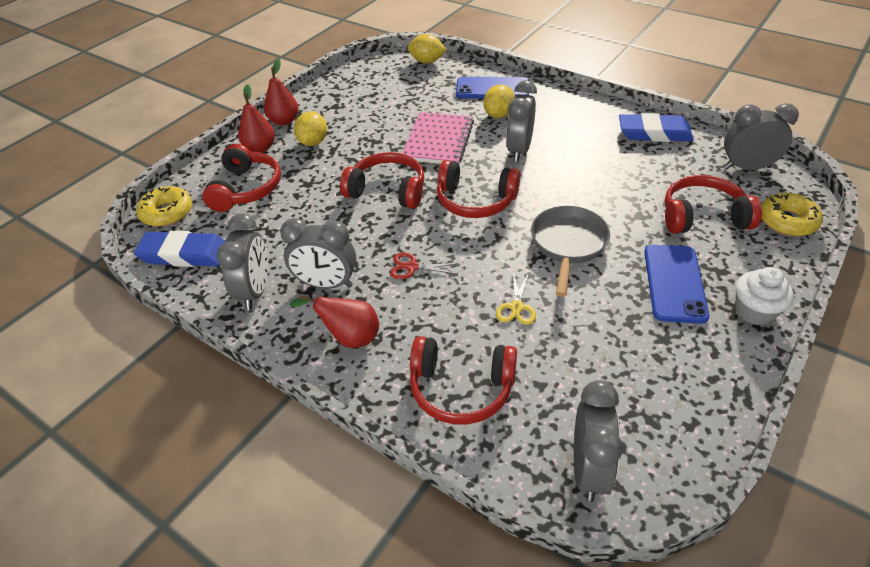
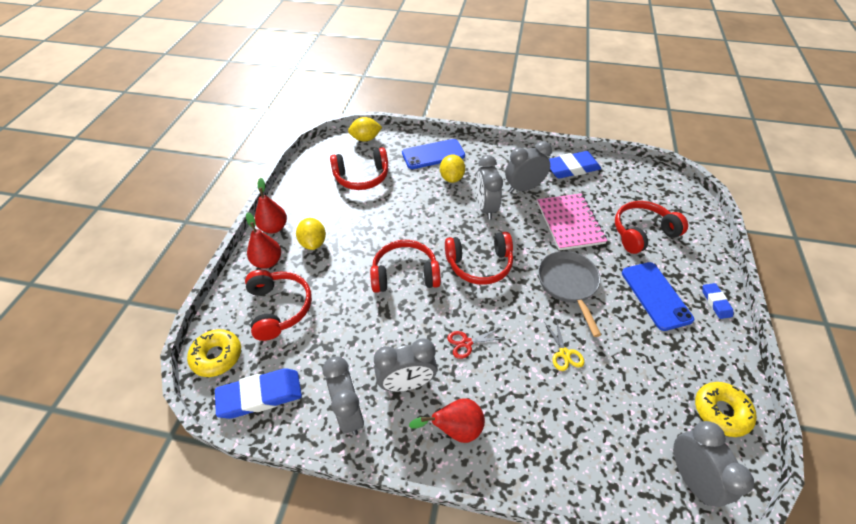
camera: 25 degrees left, 5 degrees up
(438, 141) = (419, 214): pink notebook -> pink notebook (570, 223)
(461, 389) = (567, 443): red headphones -> red headphones (362, 177)
(747, 167) = (646, 183): grey clock -> grey clock (523, 188)
(754, 311) = (716, 302): white cupcake -> blue eraser
(787, 221) = (694, 221): yellow donut -> yellow donut (721, 412)

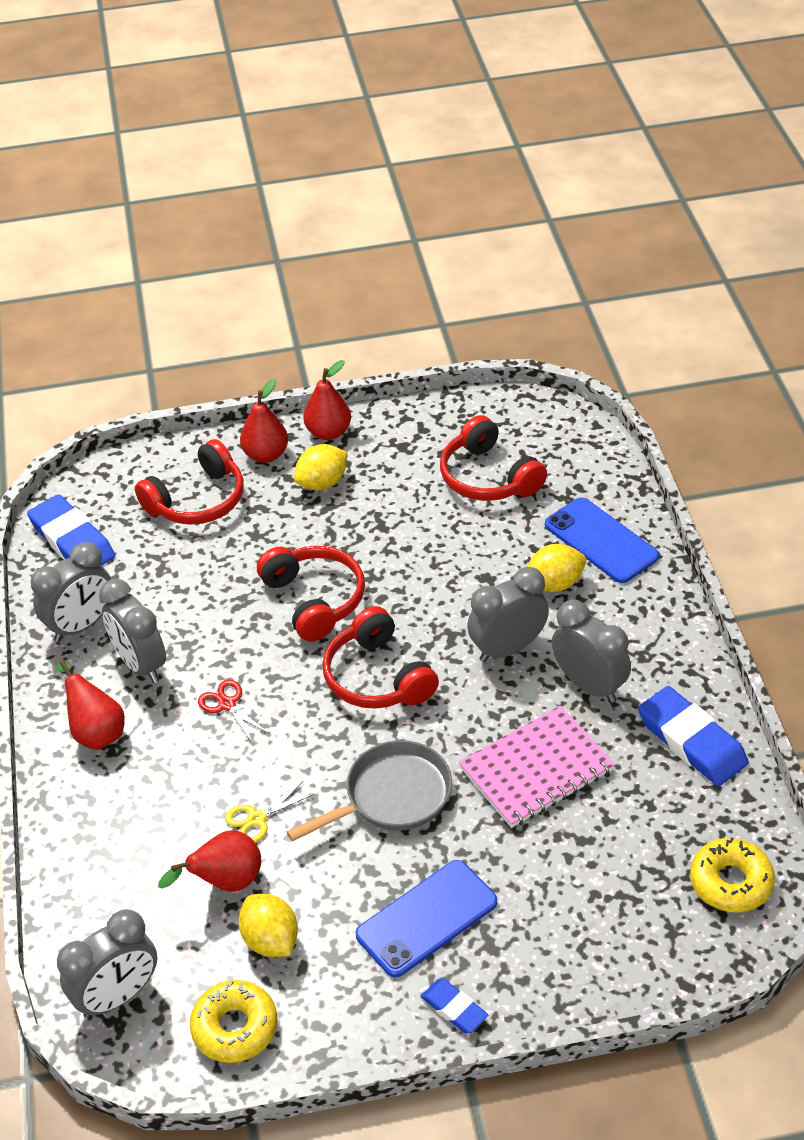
camera: 70 degrees right, 5 degrees down
(217, 356) = (107, 480): yellow donut -> yellow donut (731, 882)
(366, 139) = (585, 445): yellow lemon -> yellow lemon (271, 940)
(609, 385) = (226, 882): none -> red pear
(642, 232) = (571, 879): red headphones -> none
(716, 302) = (454, 1008): blue eraser -> blue eraser turned 75 degrees clockwise

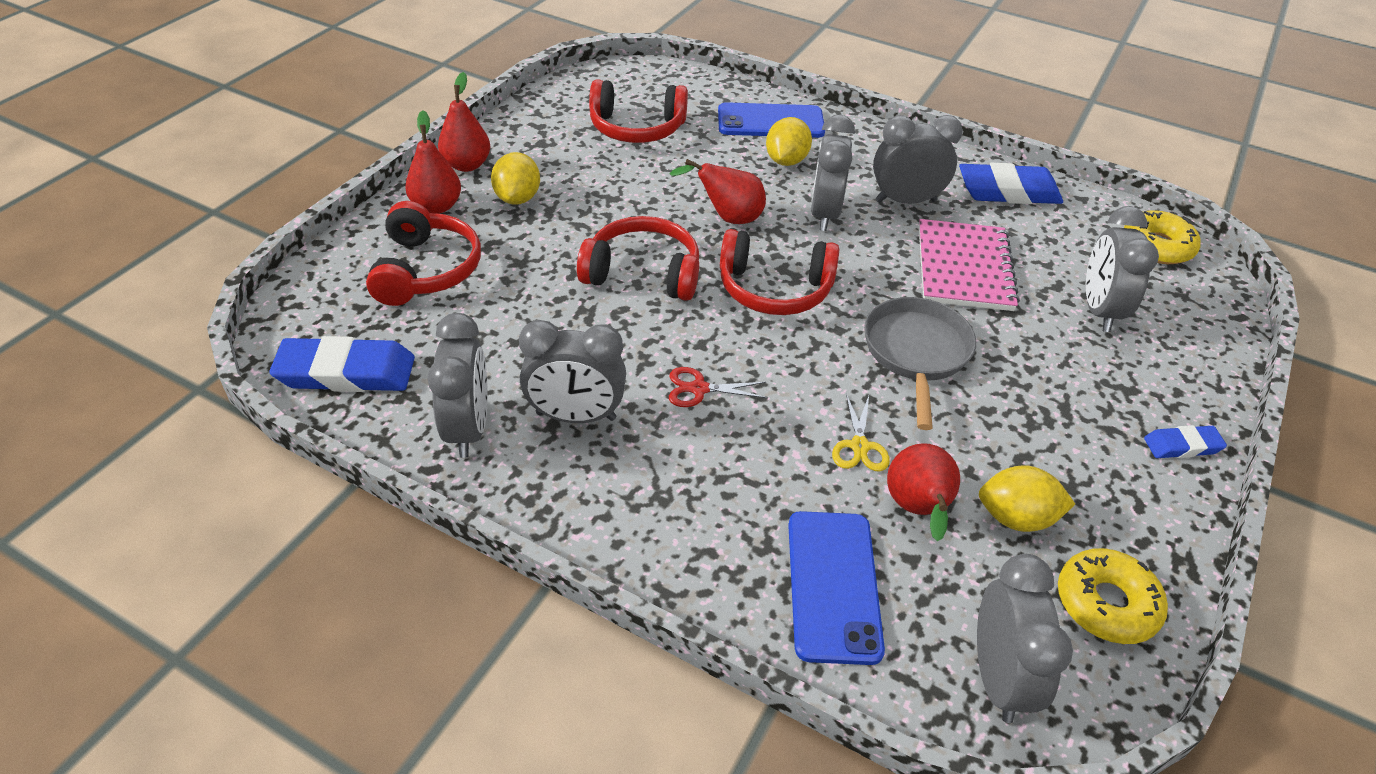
camera: 55 degrees left, 0 degrees up
(96, 732) = (624, 496): red pear -> red pear (728, 218)
(427, 918) = (1070, 407): blue phone -> blue phone (833, 585)
(579, 883) = (1099, 310): none -> grey clock

